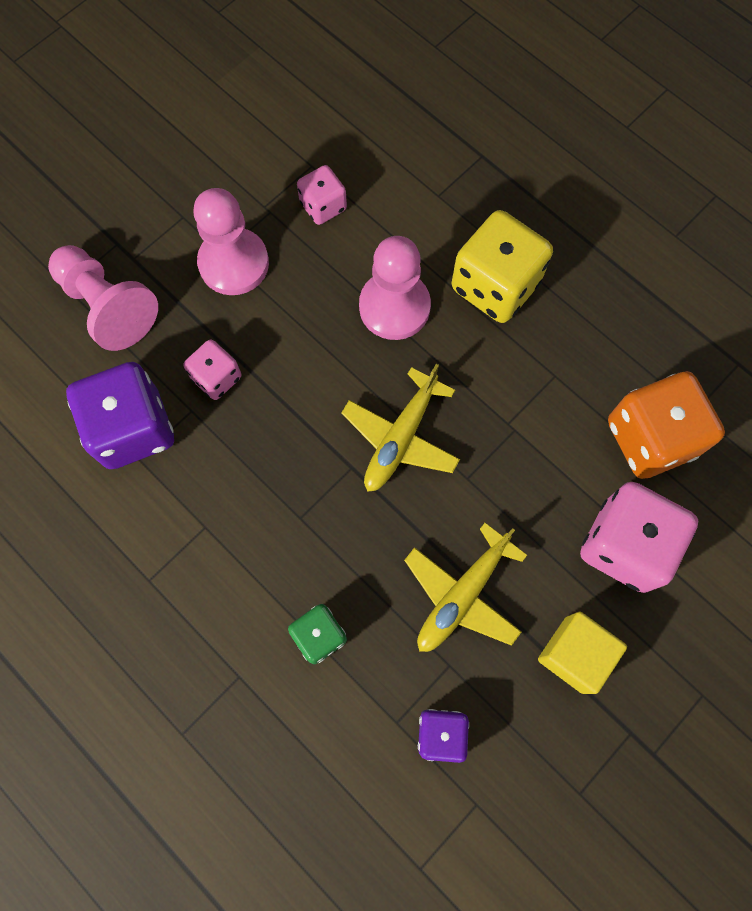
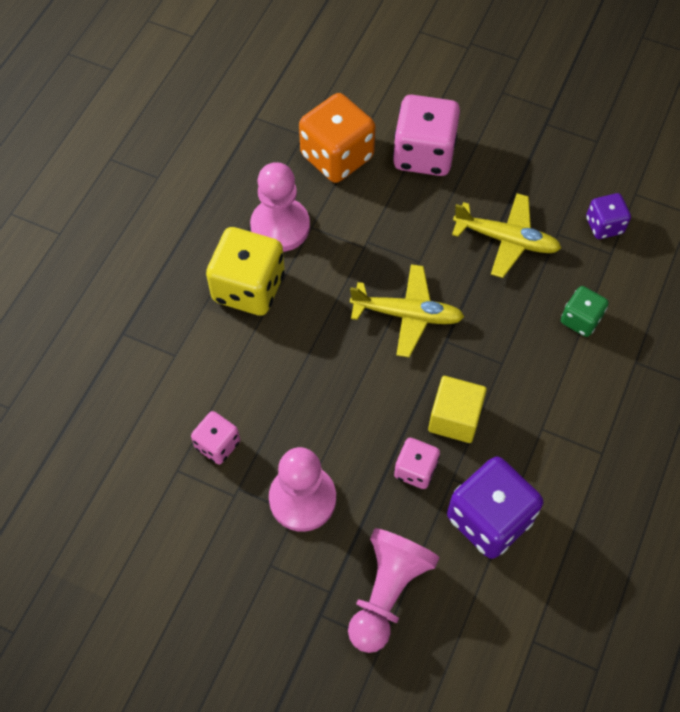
camera: 110 degrees left, 10 degrees down
(394, 307) = (296, 355): pink pawn -> pink pawn (280, 226)
(574, 654) = (512, 165): yellow cube -> yellow cube (454, 418)

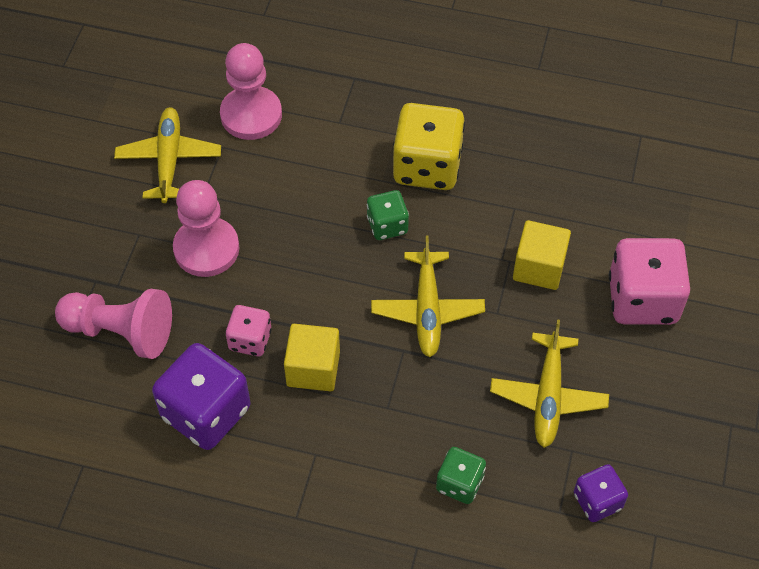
camera: 80 degrees right, 5 degrees down
(181, 525) = (169, 160): none -> yellow plane
(217, 444) = (252, 172): pink dice -> none
(280, 226) = (507, 180): pink pawn -> pink pawn (251, 115)
(309, 332) = (387, 225): none -> green dice
(337, 156) = (612, 217): orange dice -> none
(378, 221) = (539, 267): none -> yellow cube

